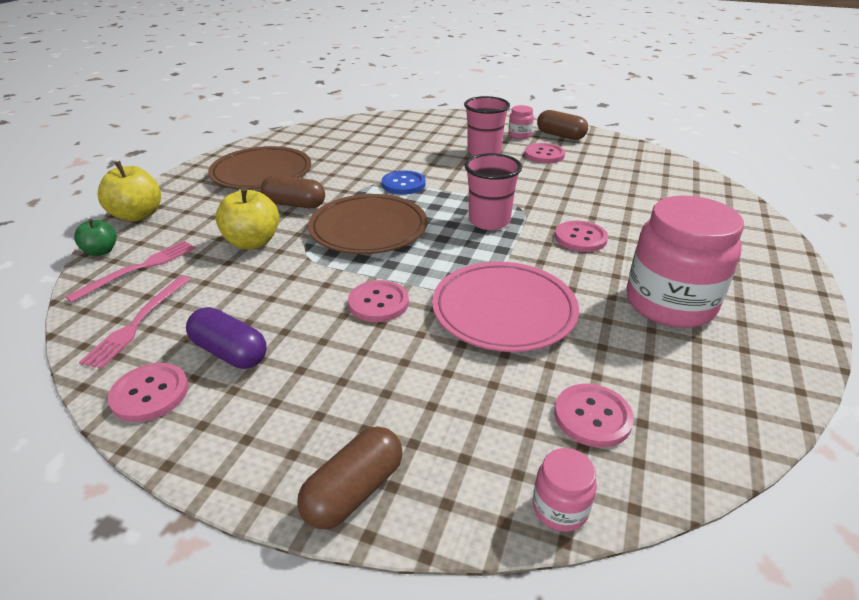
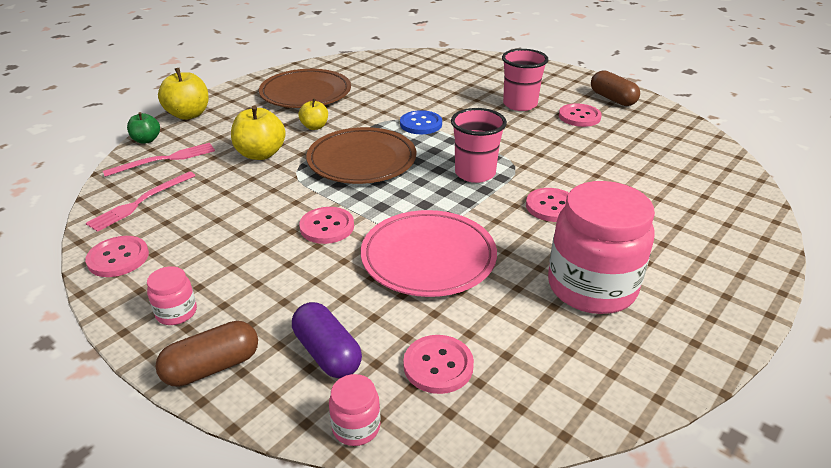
camera: 20 degrees right, 0 degrees up
(230, 352) = (190, 240): purple capsule -> purple capsule (327, 353)
(294, 204) = (314, 127): brown capsule -> yellow apple
(519, 135) = (569, 92): pink jar -> pink jar (176, 312)

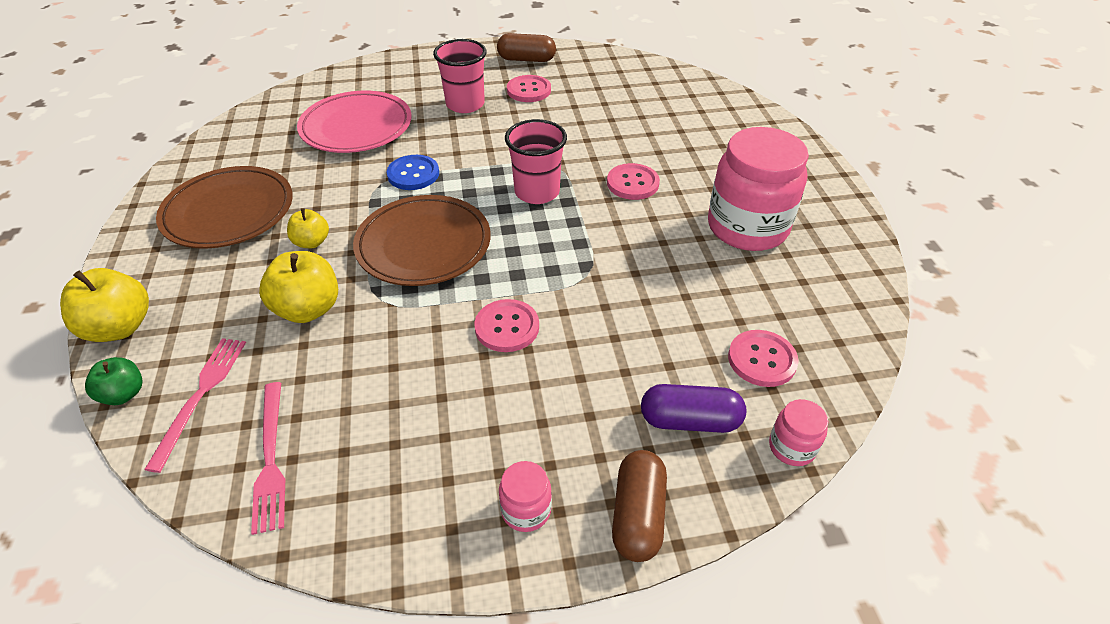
camera: 50 degrees left, 10 degrees up
(118, 258) = (367, 526): pink button -> none
(428, 257) = (624, 288): pink plate -> pink plate (356, 127)

